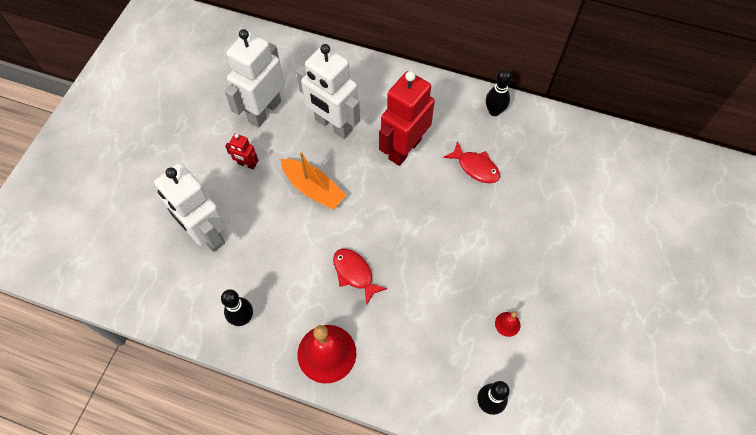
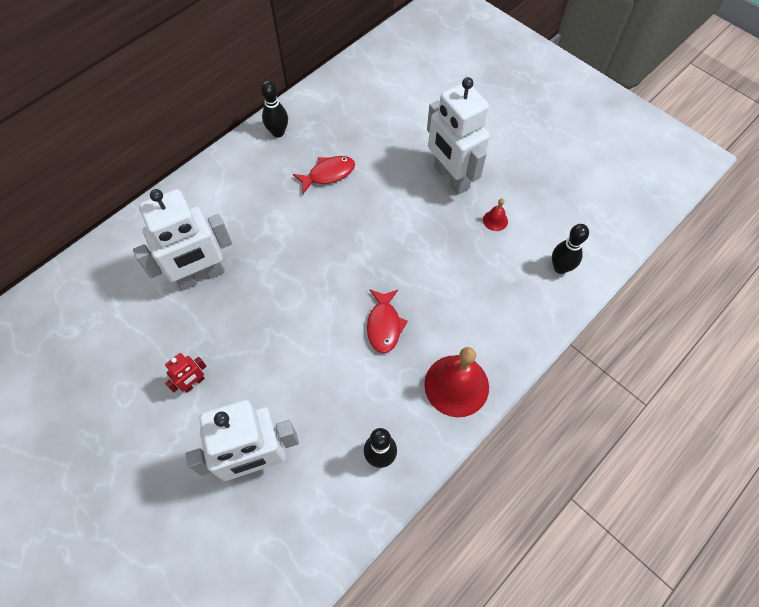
camera: 65 degrees left, 0 degrees up
(264, 111) = (136, 338): white robot -> white robot (450, 178)
(313, 189) = (266, 325): orange boat -> none
(354, 273) = (384, 325): red fish -> red fish turned 75 degrees counterclockwise
(404, 149) = (271, 223): red robot -> none

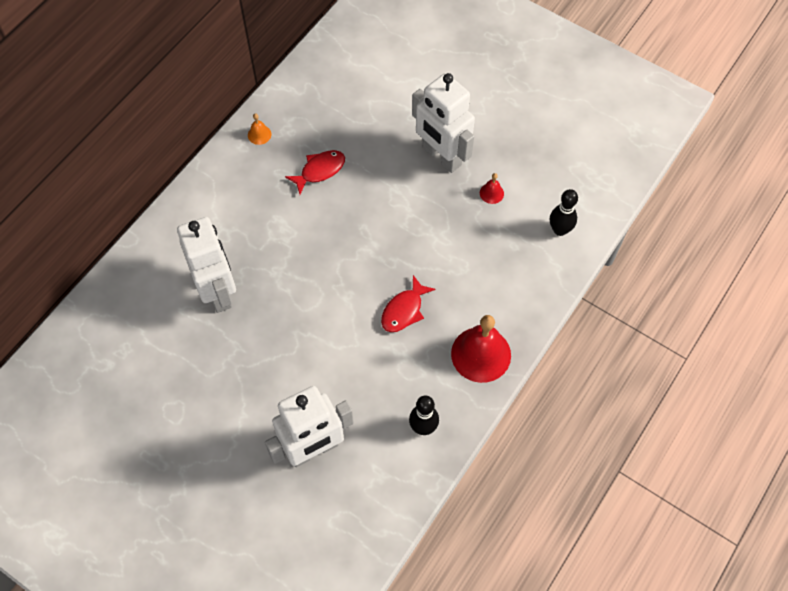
camera: 10 degrees left, 0 degrees up
(194, 383) = (237, 392): red robot -> none
(201, 276) = (218, 291): white robot -> white robot turned 75 degrees counterclockwise
(278, 132) = (259, 134): black bowling pin -> orange bell
(384, 325) = (404, 310): red fish -> red fish turned 45 degrees clockwise

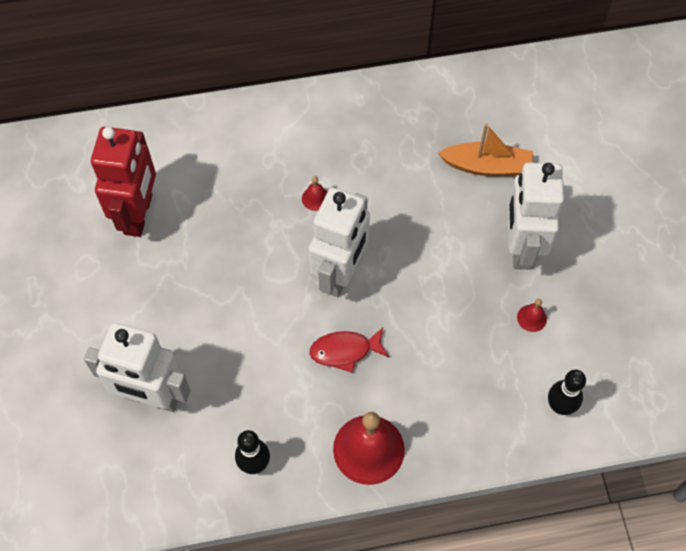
camera: 45 degrees right, 0 degrees up
(173, 346) = (139, 215): none -> red robot
(218, 291) = (216, 201): white robot -> white robot (340, 274)
(259, 134) = (384, 100): orange bell -> none
(283, 234) = (315, 198): none -> red bell
(320, 170) = (402, 171): red fish -> none
(369, 124) = (487, 166): none -> orange boat

